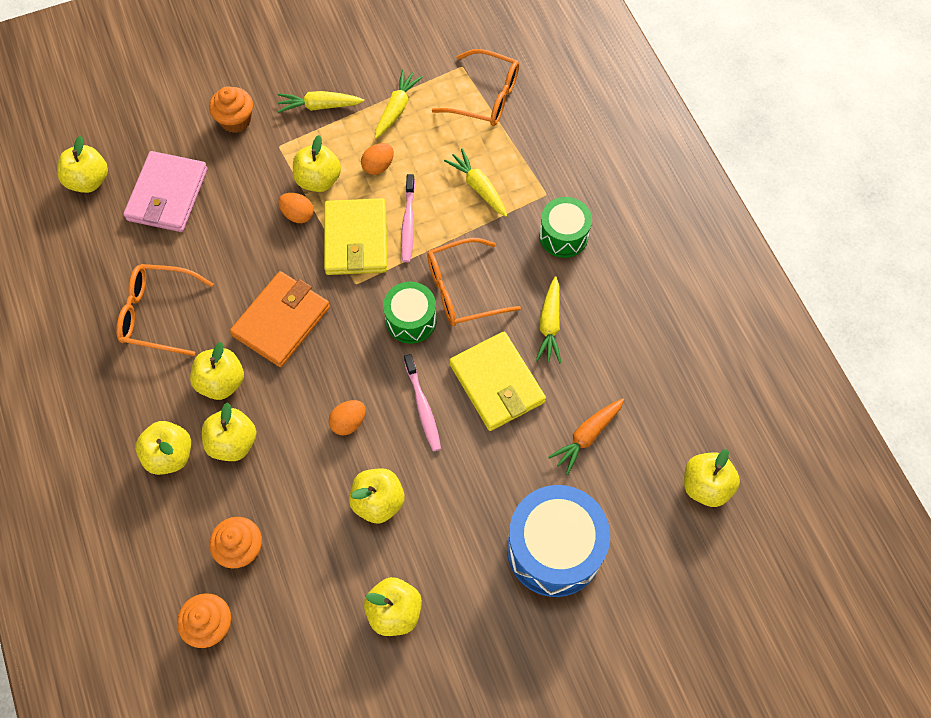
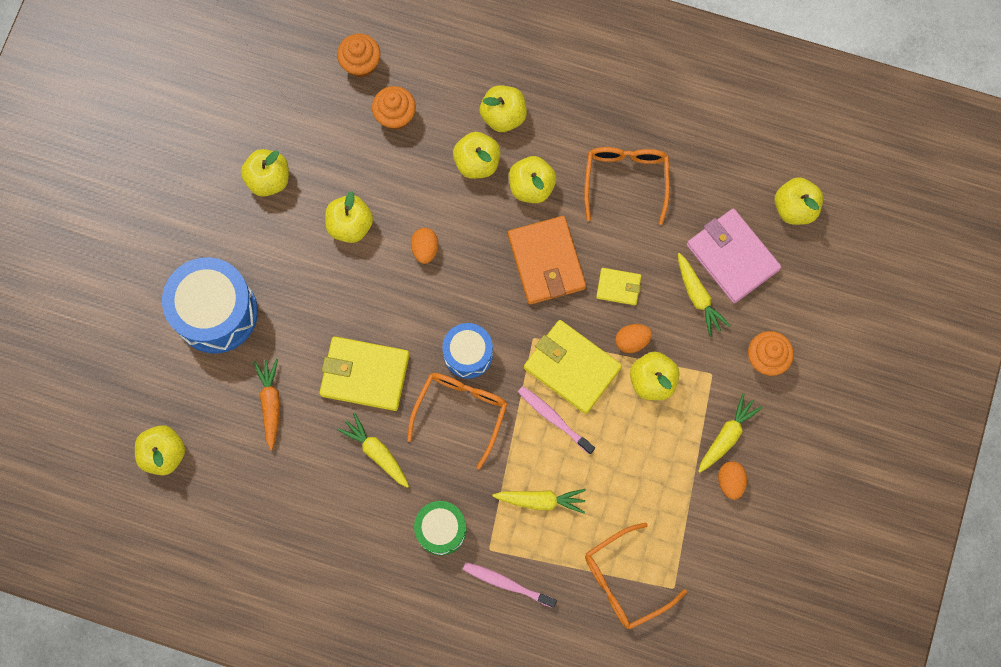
camera: 130 degrees right, 10 degrees up
(159, 314) = (626, 181): orange glasses -> orange glasses turned 45 degrees counterclockwise
(260, 254) = (618, 287): none -> yellow wallet
(378, 166) = (627, 437): orange egg -> orange egg (730, 481)
(396, 108) = (673, 497): yellow carrot -> yellow carrot (698, 297)
(411, 320) = (468, 354): green drum -> blue drum
(423, 407) = (392, 308): pink toothbrush -> pink toothbrush (507, 584)

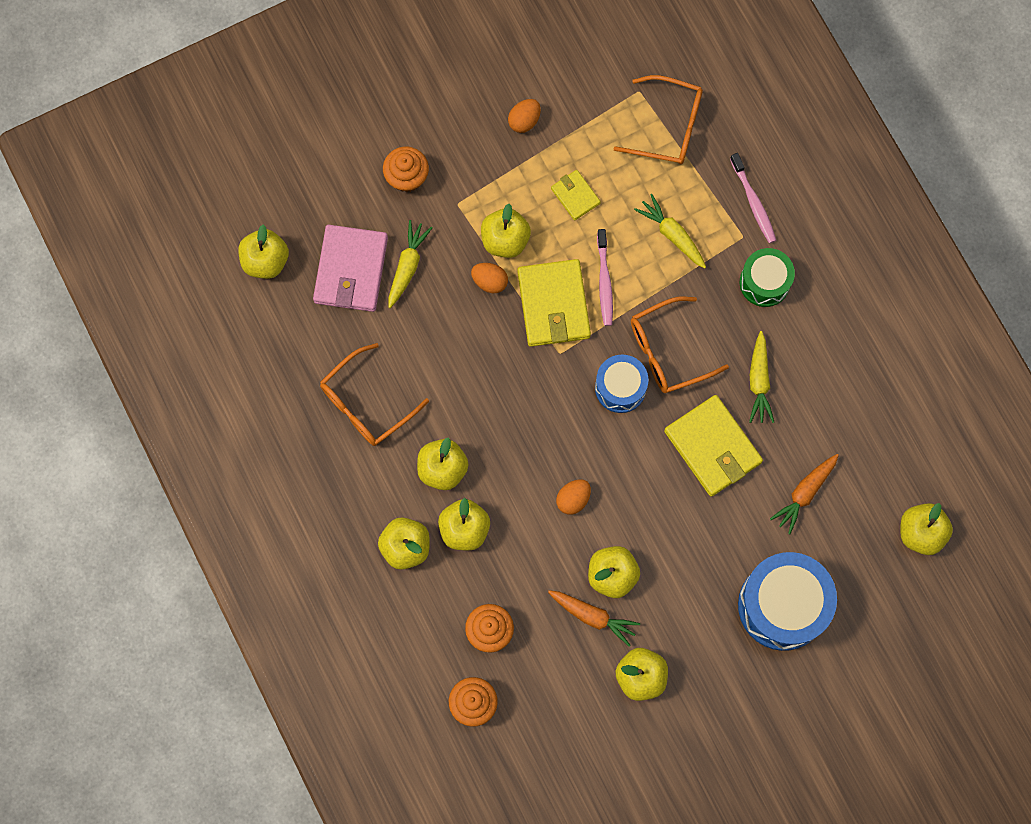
camera: 135 degrees left, 0 degrees up
(337, 187) = (593, 616): none -> orange carrot
(546, 261) = (491, 400): orange wallet -> none
(618, 287) = (458, 329): yellow wallet -> yellow wallet (575, 196)
(727, 436) = (493, 152): yellow carrot -> none

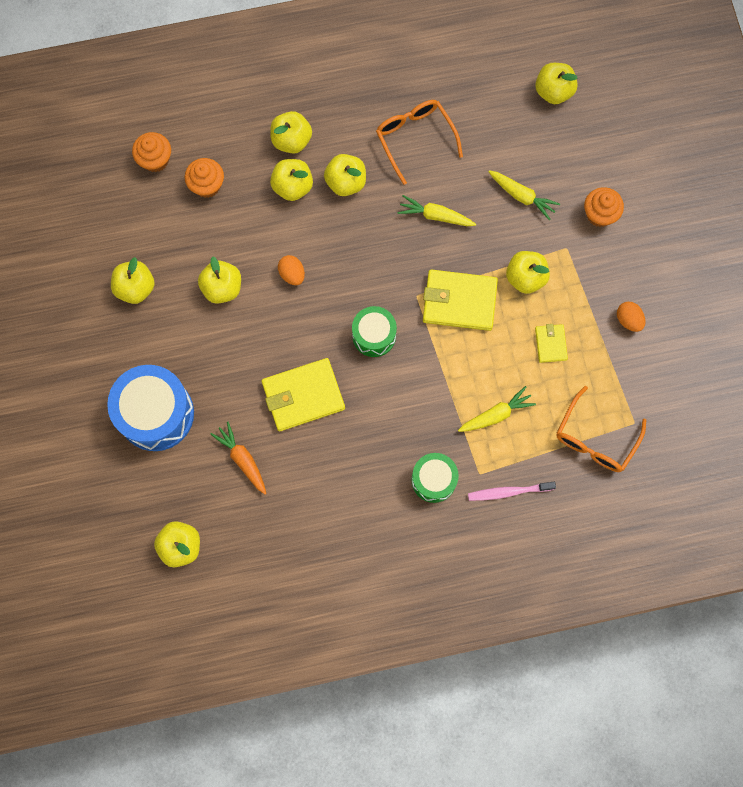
camera: 105 degrees right, 0 degrees up
(351, 270) = (529, 153): pink wallet -> none
(490, 281) = (492, 256): orange egg -> none
(575, 196) = (550, 344): yellow wallet -> yellow wallet turned 75 degrees counterclockwise
(593, 616) = (194, 264): orange carrot -> none
(604, 281) = (469, 347): pink toothbrush -> none
(620, 388) = (374, 336): blue drum -> green drum
(669, 350) = (395, 383): orange glasses -> none
(759, 381) = (348, 450): yellow carrot -> yellow carrot (435, 216)

